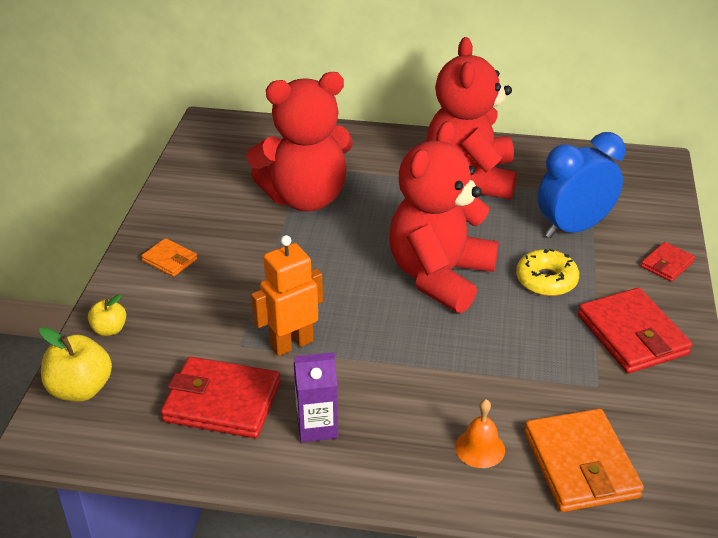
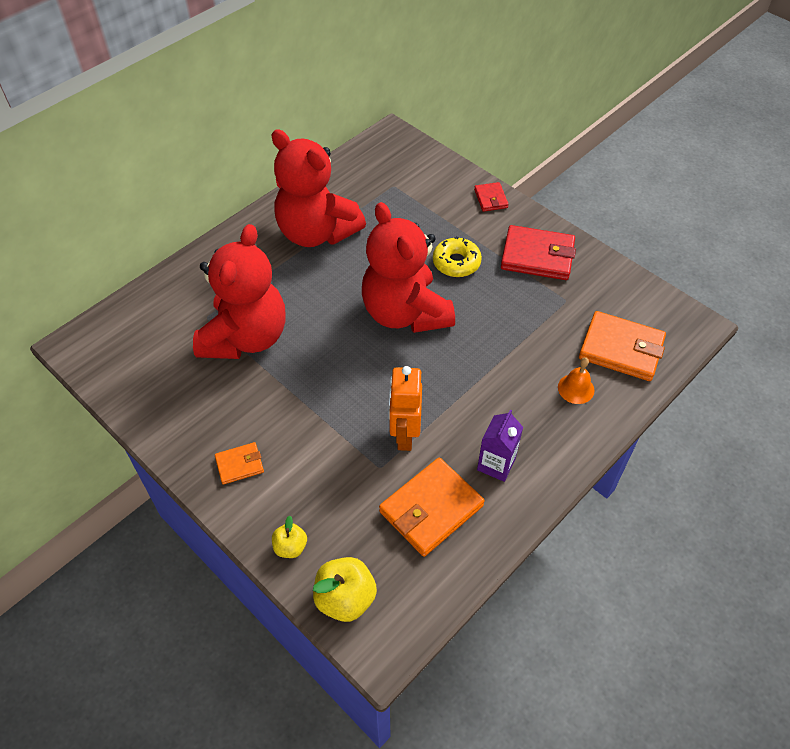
camera: 55 degrees left, 15 degrees up
(222, 402) = (431, 509): red wallet -> orange wallet
(573, 228) = (419, 217): blue clock -> none

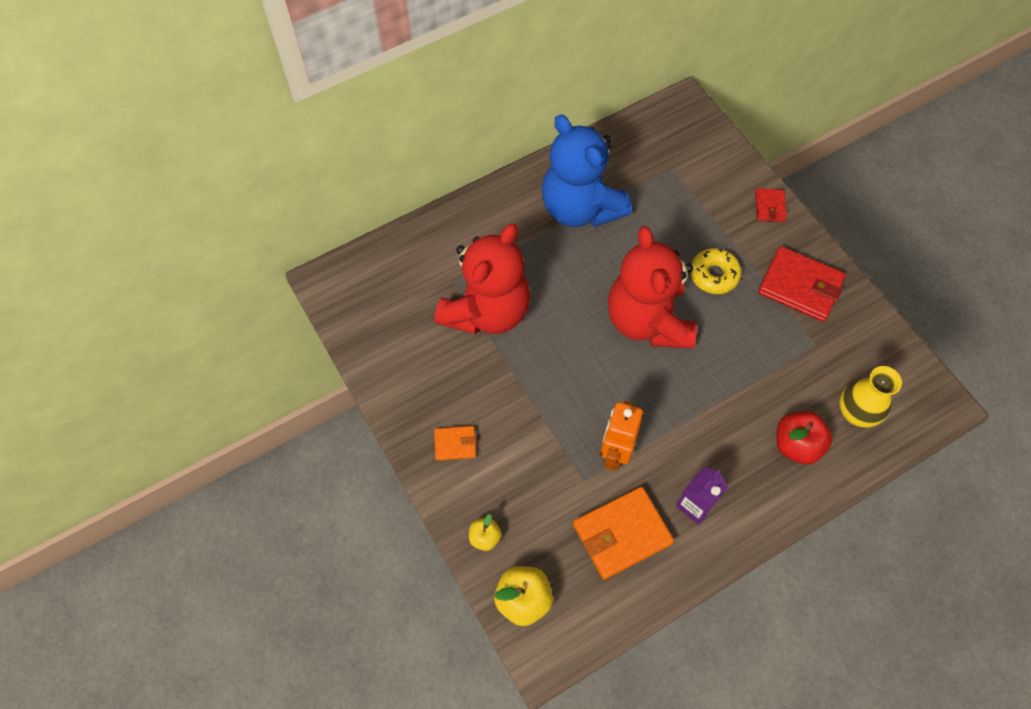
camera: 15 degrees right, 10 degrees up
(316, 232) = (580, 208): red teddy bear -> blue teddy bear
(576, 388) = (796, 445): orange bell -> red apple
(621, 349) = (856, 413): orange wallet -> yellow vase

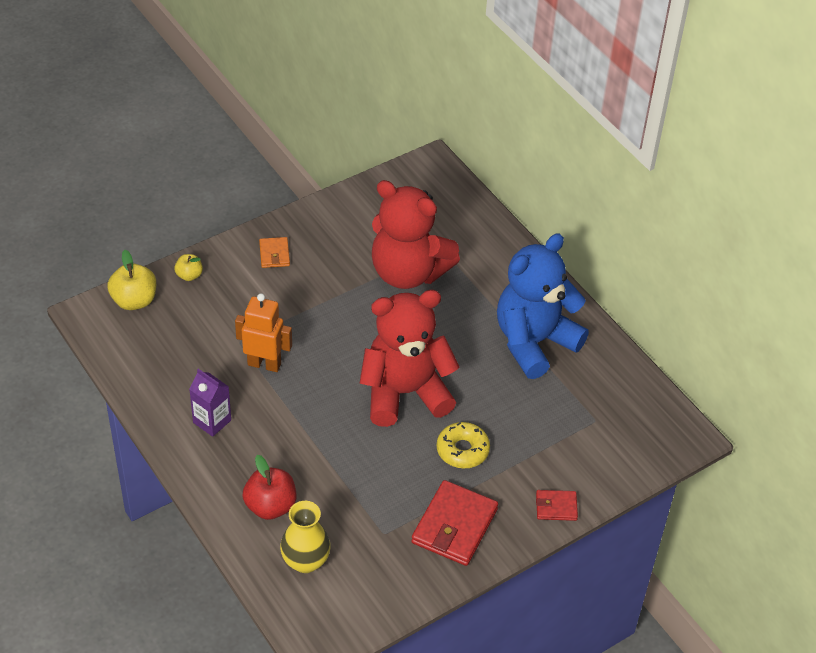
camera: 85 degrees right, 15 degrees down
(622, 534) = (187, 367): orange wallet -> none

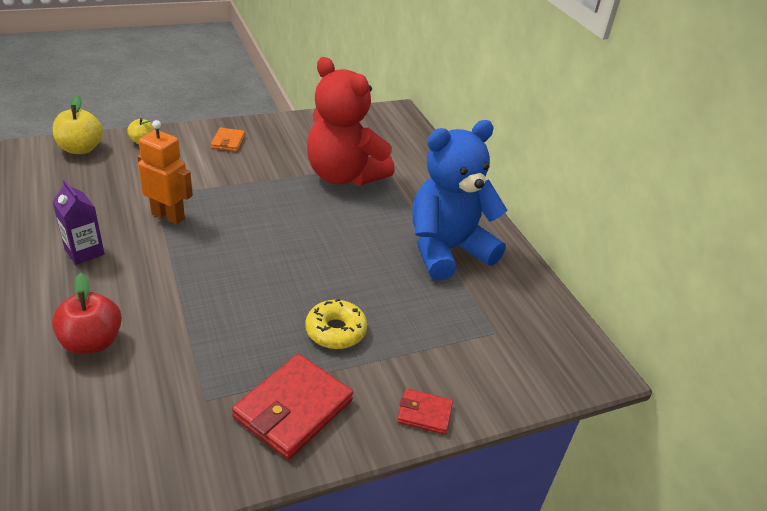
camera: 10 degrees right, 10 degrees down
(305, 561) = (94, 410): yellow vase -> none
(405, 393) = (296, 266): red teddy bear -> none

